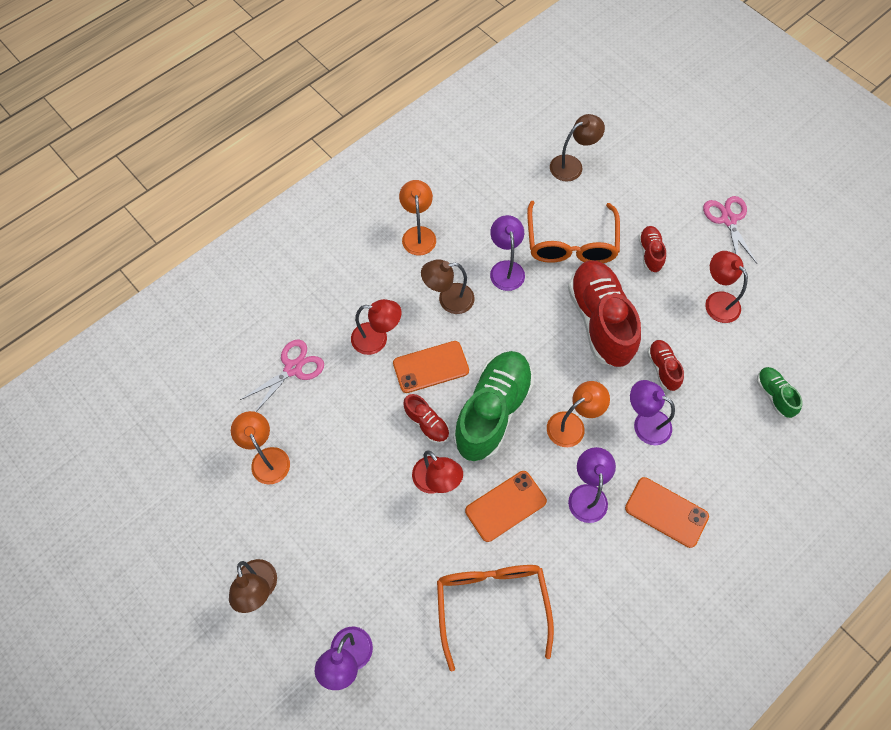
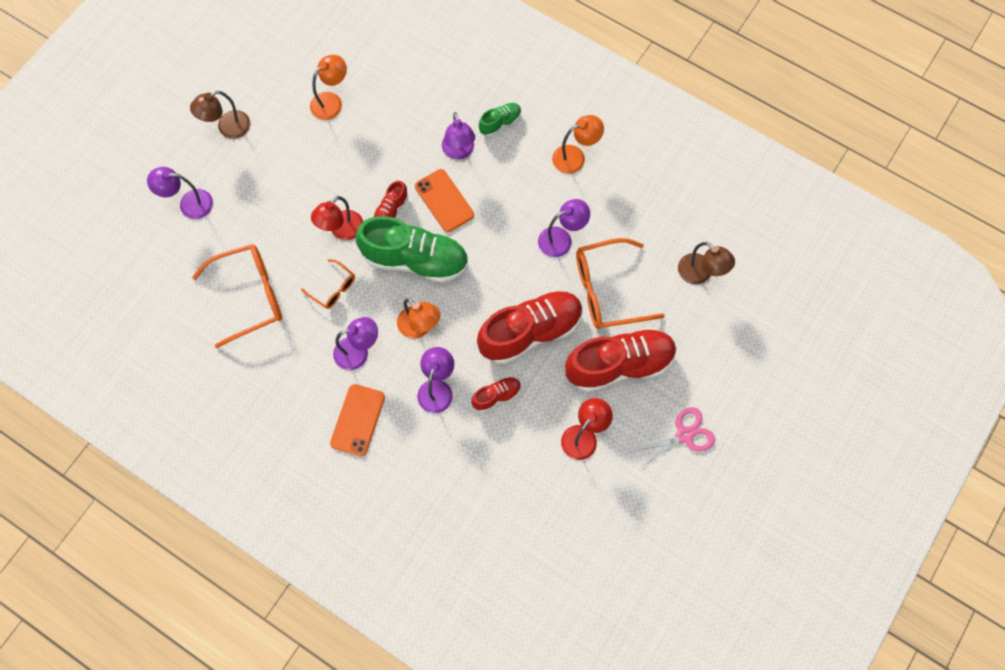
camera: 75 degrees right, 5 degrees up
(293, 368) = (414, 96): pink scissors -> none
(377, 339) = (459, 152): red lamp -> purple lamp
(448, 300) = (514, 198): brown lamp -> none
(505, 506) = (333, 288): orange phone -> orange glasses
(650, 253) = (619, 365): red shoe -> red shoe, size x2.16
(773, 395) = (496, 502): green shoe -> green shoe (500, 123)

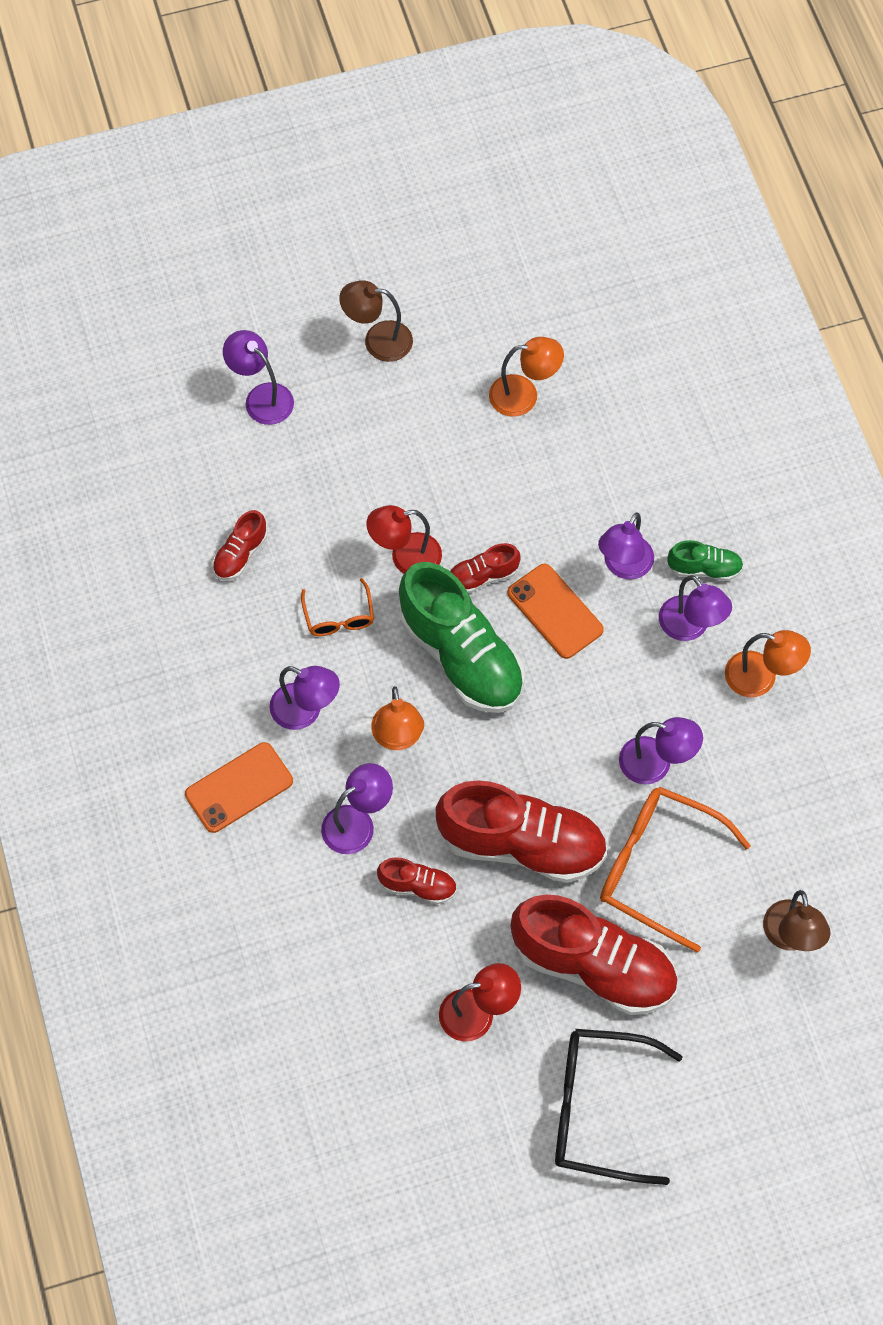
camera: 40 degrees right, 5 degrees down
(250, 296) = (240, 554): orange glasses -> red shoe
(444, 201) = (555, 611): orange phone -> orange phone turned 45 degrees counterclockwise
(519, 157) = (690, 627): none -> purple lamp
(684, 435) = (598, 1109): pink scissors -> black glasses

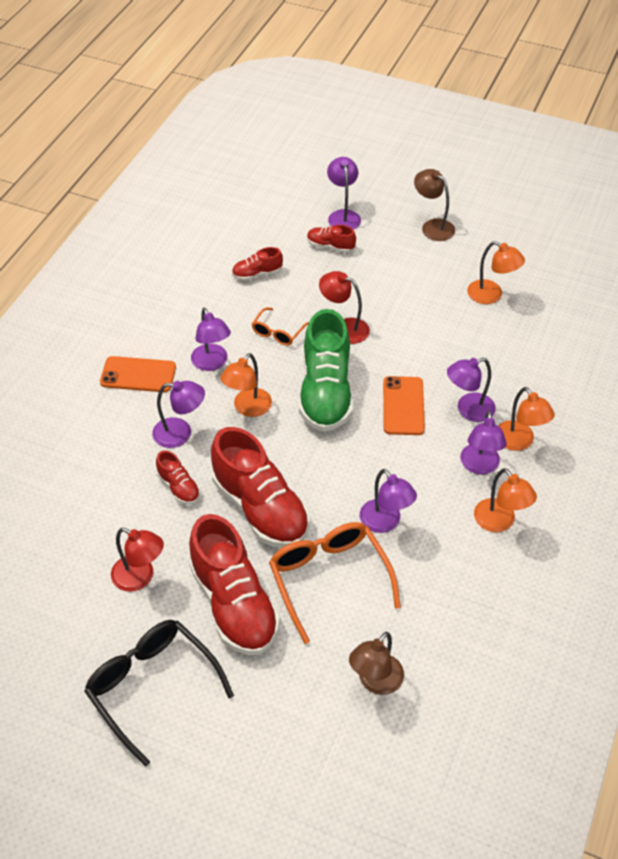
camera: 40 degrees right, 15 degrees down
(482, 576) = (378, 363): red shoe -> red shoe (330, 246)
(704, 568) = (519, 442): green shoe -> orange lamp

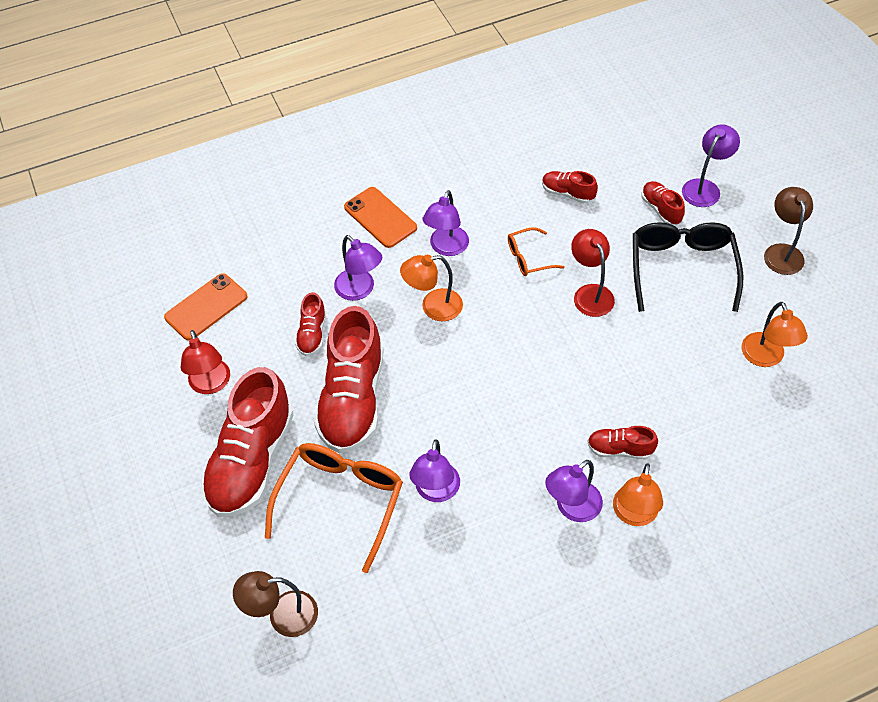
camera: 45 degrees right, 5 degrees up
(152, 687) = (131, 475): black glasses -> black glasses (681, 268)
(326, 392) = (511, 340): green shoe -> none
(403, 406) = (564, 401): orange phone -> orange phone (206, 307)
(468, 410) = (619, 449): purple lamp -> red shoe
(499, 522) = (532, 572): orange lamp -> none

